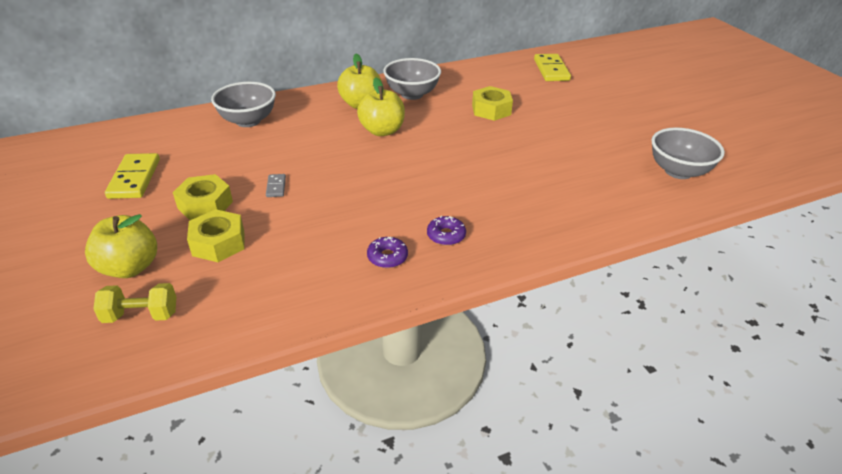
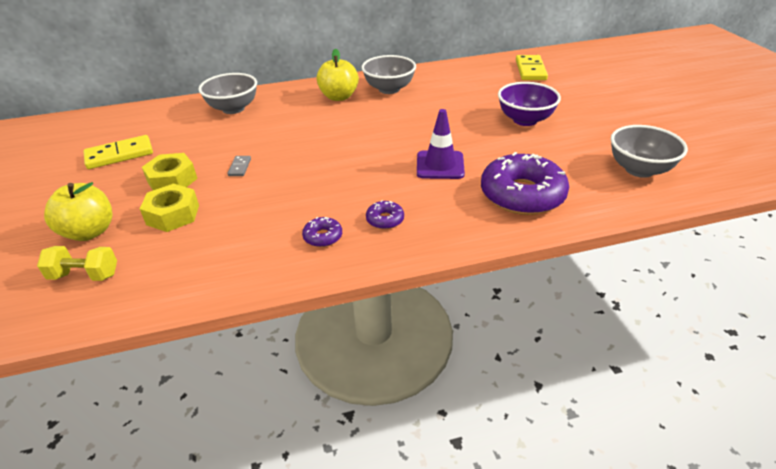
camera: 10 degrees right, 0 degrees up
(134, 178) = (119, 155): yellow domino -> yellow domino turned 60 degrees clockwise
(382, 131) = (351, 121): yellow apple -> none
(486, 175) = (440, 165): none -> purple traffic cone
(491, 110) = (461, 105): yellow nut -> none
(558, 124) = (525, 120): none -> purple bowl
(574, 202) = (522, 195): none -> purple donut

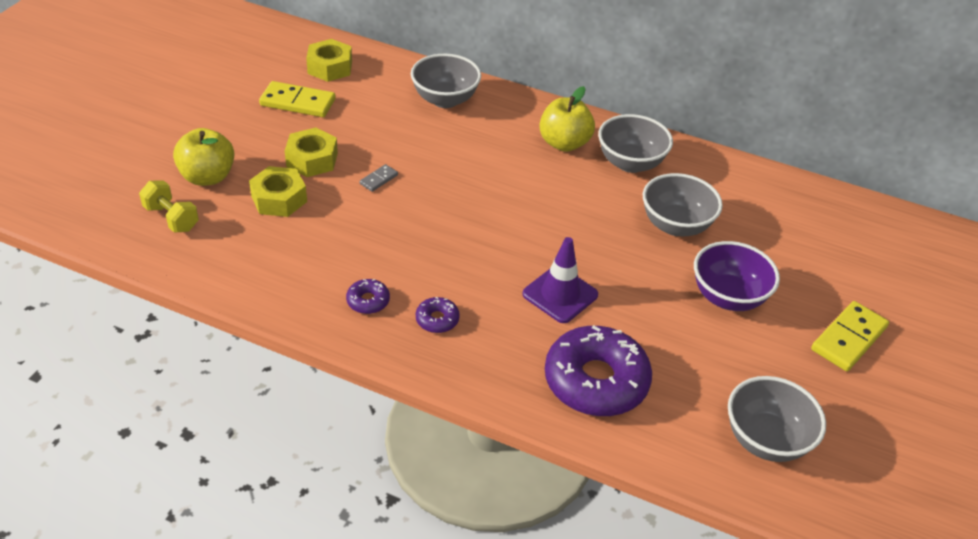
camera: 35 degrees right, 5 degrees up
(123, 126) = (330, 67): none -> yellow nut
(453, 103) = (675, 225): none -> grey bowl
(530, 70) = (839, 232): yellow domino -> yellow domino (849, 339)

